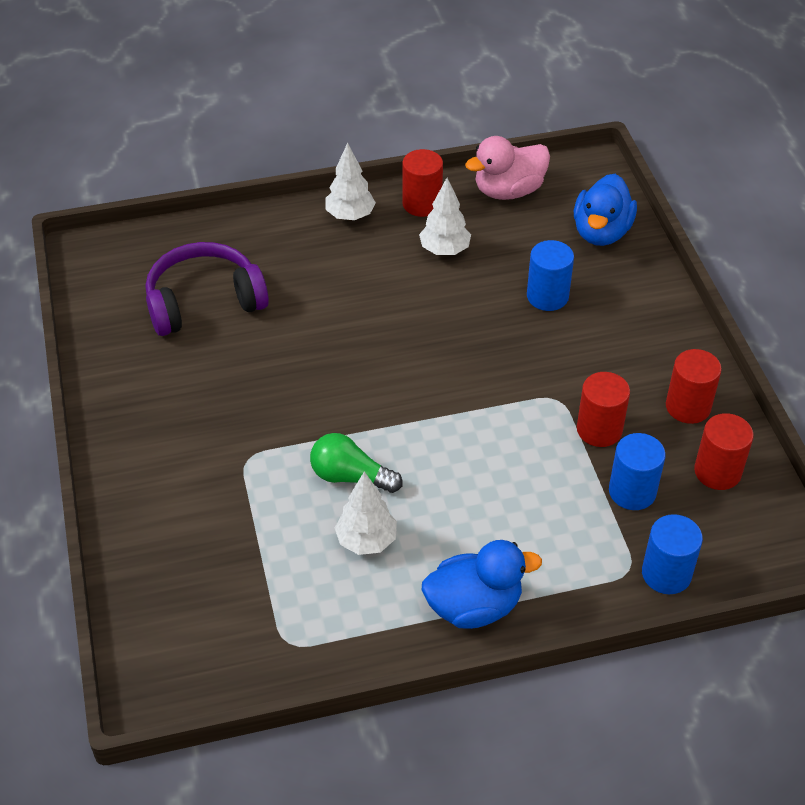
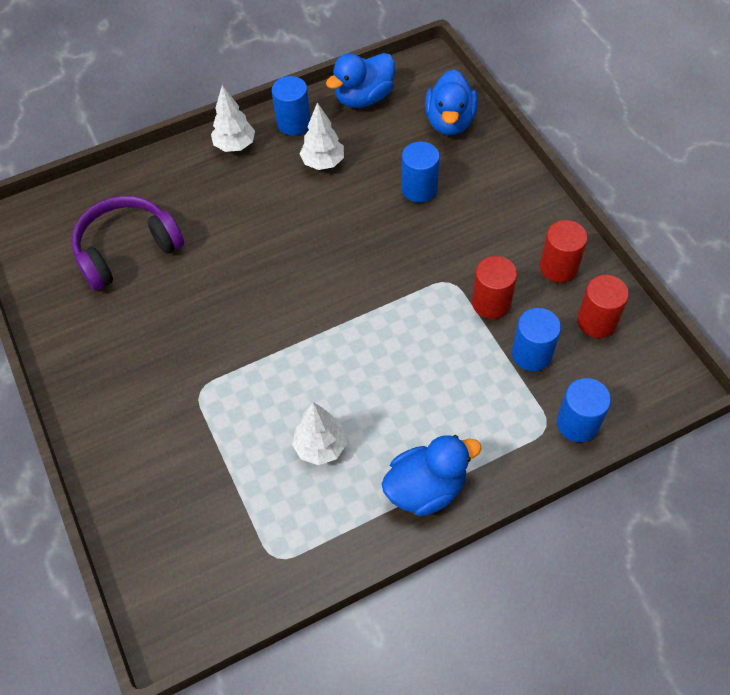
camera: 10 degrees left, 10 degrees up
(350, 477) = (293, 389): green light bulb -> none
(422, 204) = (293, 123): red cylinder -> blue cylinder
(508, 191) = (363, 98): pink duck -> blue duck

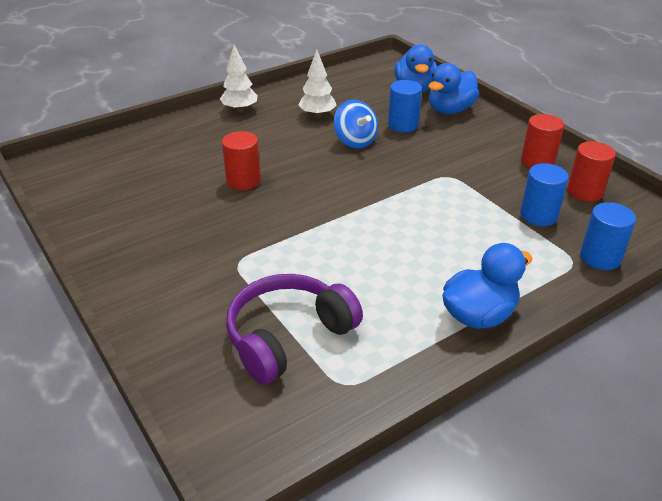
camera: 10 degrees left, 20 degrees down
(127, 250) = (153, 175): purple headphones -> purple headphones (288, 336)
(293, 123) = (287, 95): blue cylinder -> none
(320, 447) = (366, 293): white tree -> none
(357, 213) = (355, 141): none -> blue spinning top
(363, 98) = (341, 80): blue duck -> blue duck (450, 110)
(491, 303) = (489, 186): red cylinder -> red cylinder (243, 181)

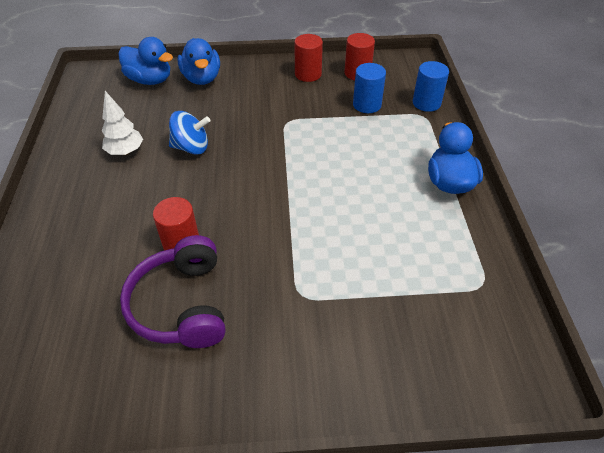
camera: 60 degrees left, 10 degrees up
(240, 110) = (54, 199): white tree -> none
(288, 336) = (416, 297): purple headphones -> purple headphones (181, 304)
(403, 125) = (196, 111): blue cylinder -> none

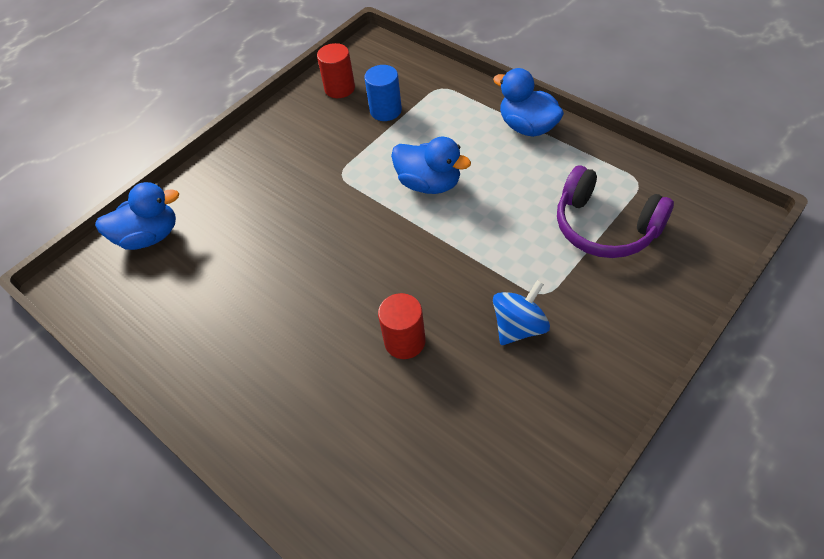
camera: 40 degrees left, 5 degrees up
(125, 152) = (233, 316): white tree -> none
(181, 304) = (473, 381): purple headphones -> purple headphones (605, 227)
(191, 147) = (290, 262): blue spinning top -> blue spinning top (519, 327)
(202, 78) = (202, 195): blue duck -> blue duck (429, 183)
(308, 74) = (298, 120): red cylinder -> none
(426, 103) = (429, 75): blue cylinder -> none

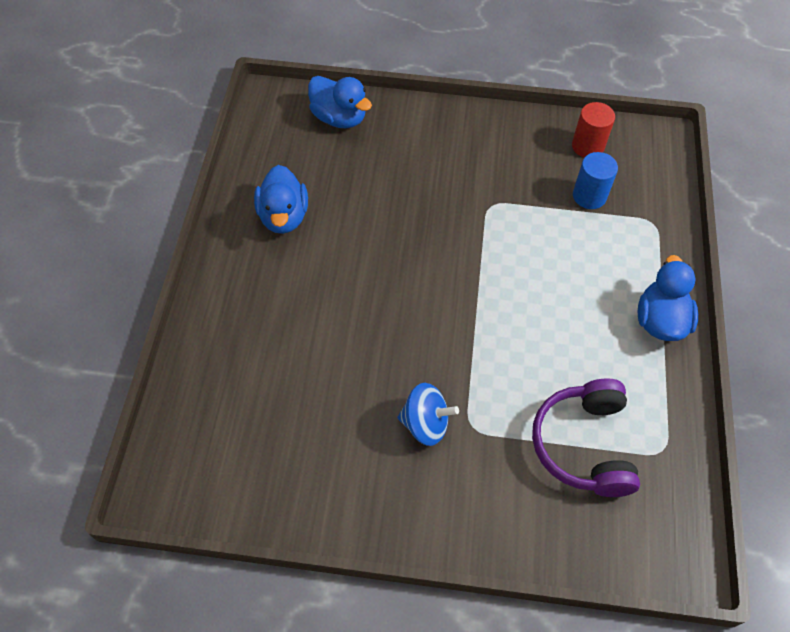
camera: 50 degrees right, 5 degrees up
(405, 341) = (357, 345): red cylinder -> none
(429, 183) = (530, 276): blue duck -> blue duck (283, 216)

